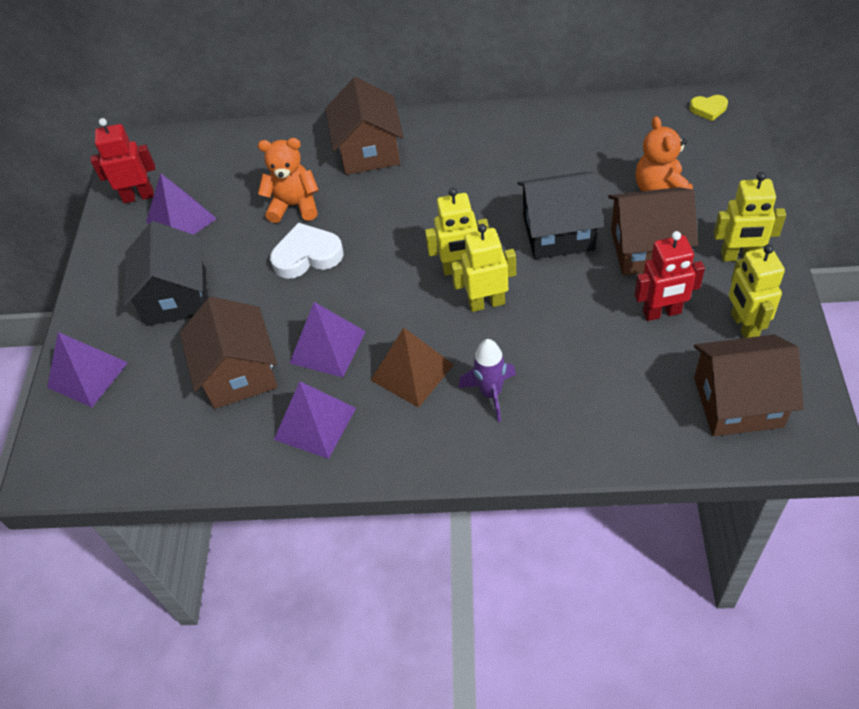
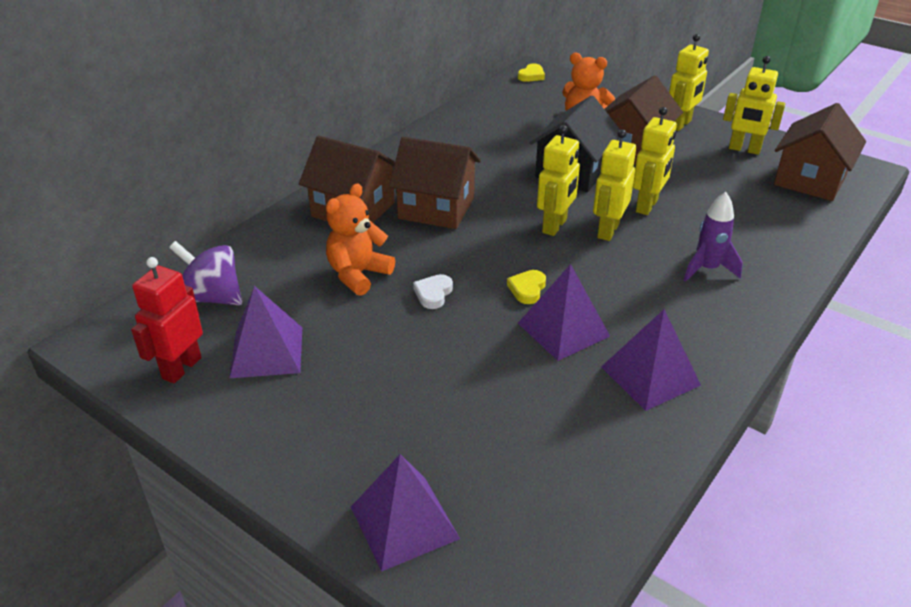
camera: 60 degrees left, 15 degrees down
(176, 297) = (374, 400): black house -> none
(211, 160) = (212, 297): none -> purple spinning top
(239, 373) = (534, 399): brown house -> brown house (436, 208)
(307, 255) = (433, 294): white heart -> white heart, size x0.55
(358, 300) = (527, 289): none -> yellow heart
(412, 372) = (644, 296): brown pyramid -> none
(553, 308) = (647, 206): none -> yellow robot
(662, 312) = (700, 170): red robot -> none

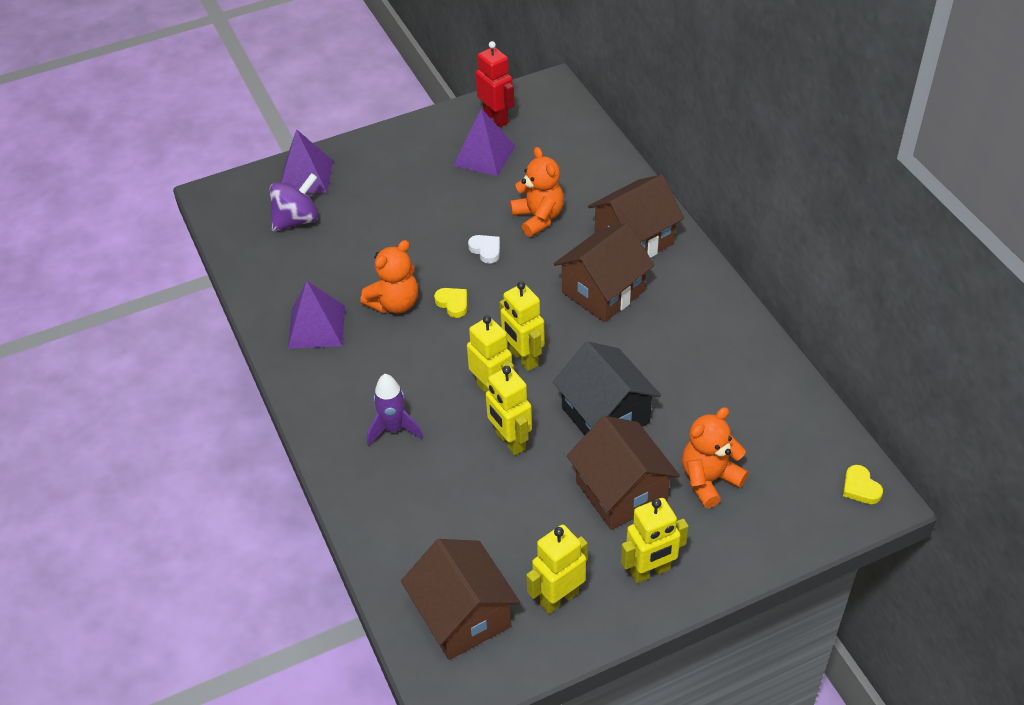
camera: 120 degrees right, 10 degrees up
(212, 297) = (562, 142): purple spinning top -> purple spinning top (297, 220)
(563, 329) = (394, 303): purple pyramid -> orange teddy bear
(680, 124) = (650, 571): yellow robot -> yellow robot turned 90 degrees counterclockwise

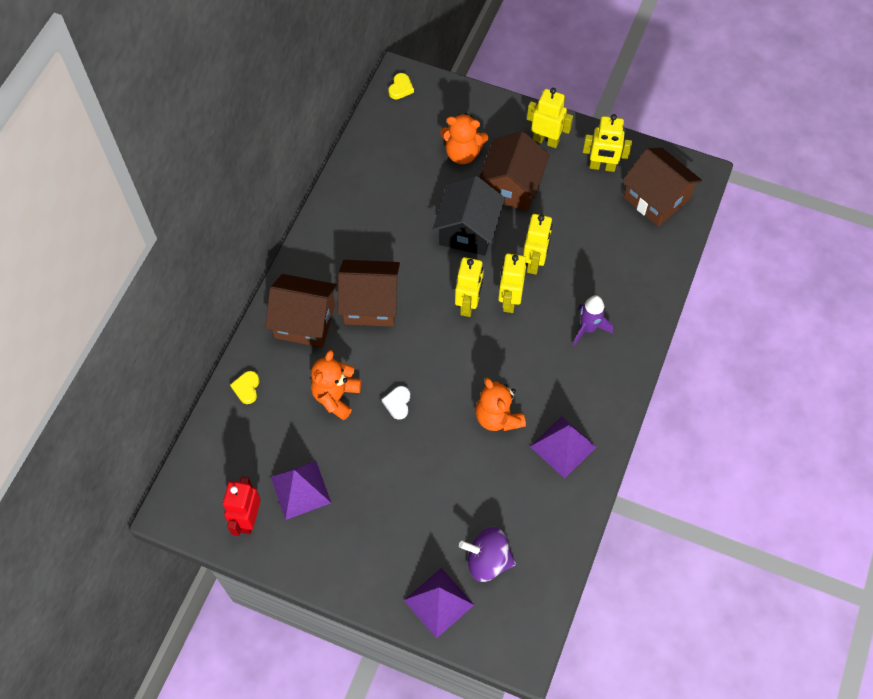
camera: 135 degrees left, 15 degrees up
(394, 303) = (498, 417): orange teddy bear -> orange teddy bear turned 120 degrees counterclockwise
(453, 303) = (464, 382): yellow heart -> yellow heart (247, 388)
(463, 615) = (656, 198): brown house -> brown house turned 60 degrees counterclockwise

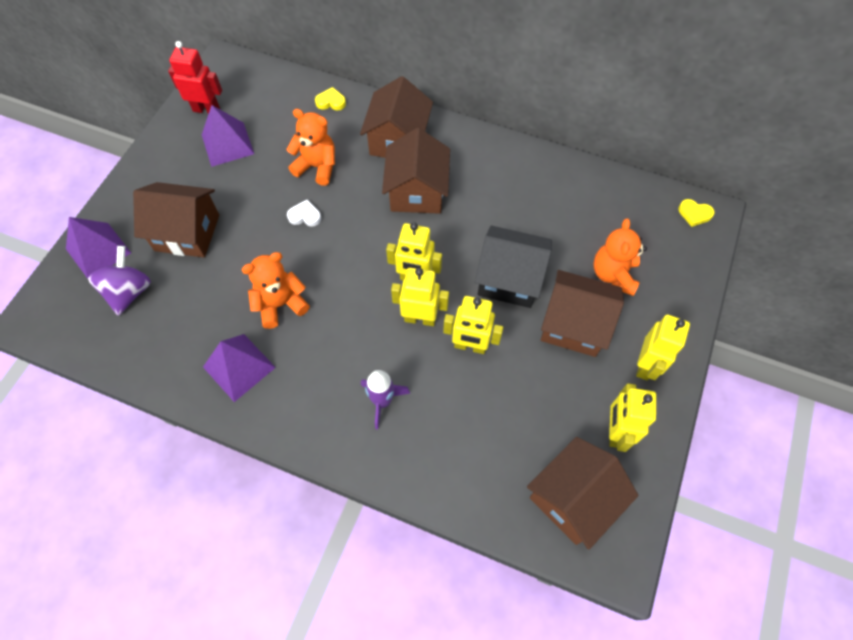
camera: 90 degrees right, 0 degrees up
(417, 514) = (187, 233): none -> brown house

